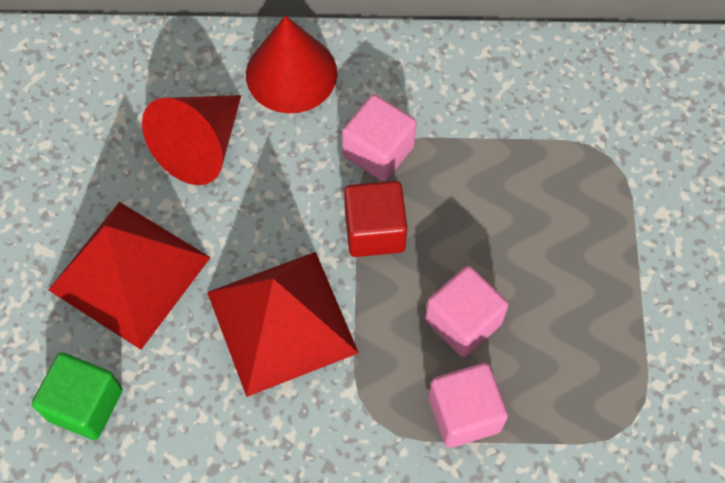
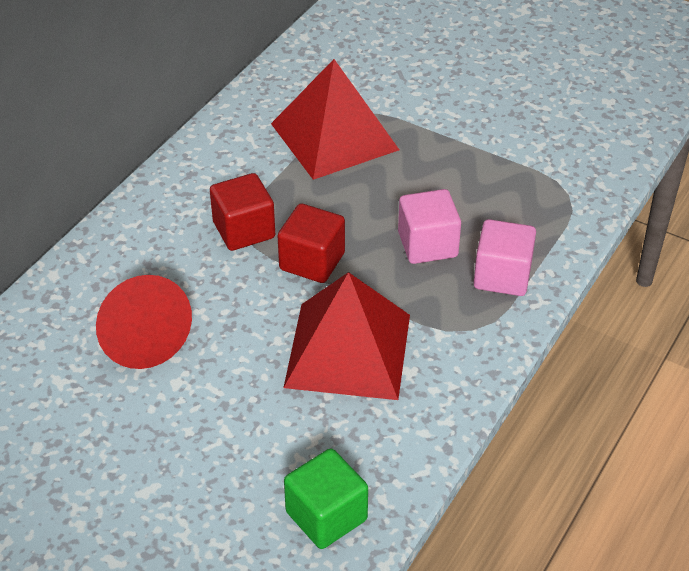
camera: 60 degrees left, 20 degrees down
(129, 273) = (223, 434): red pyramid -> red pyramid (334, 136)
(291, 73) = (124, 251): red cone -> none
(378, 151) = (244, 230): pink cube -> red cube

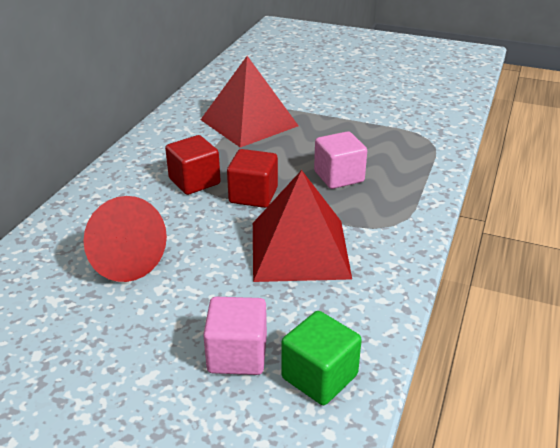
camera: 10 degrees left, 10 degrees down
(502, 276) = (402, 190): pink cube -> pink cube (237, 355)

